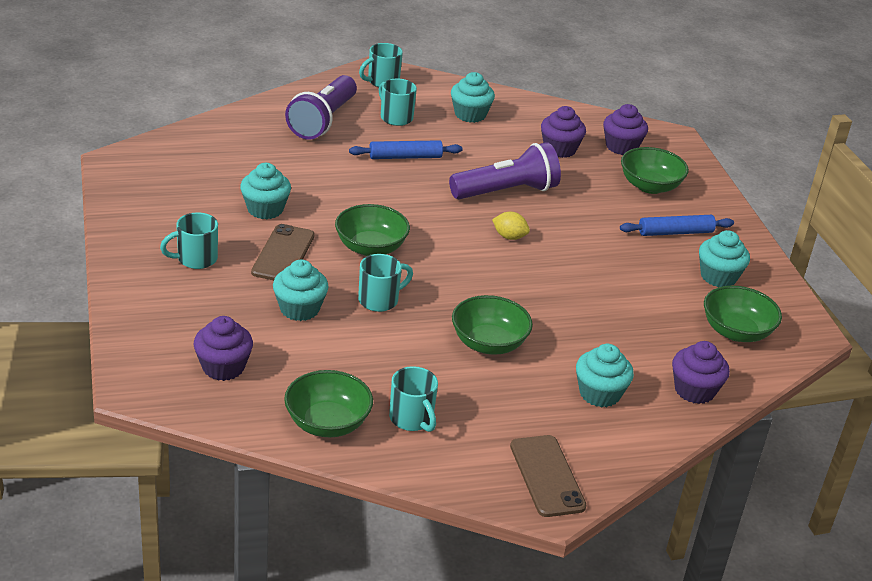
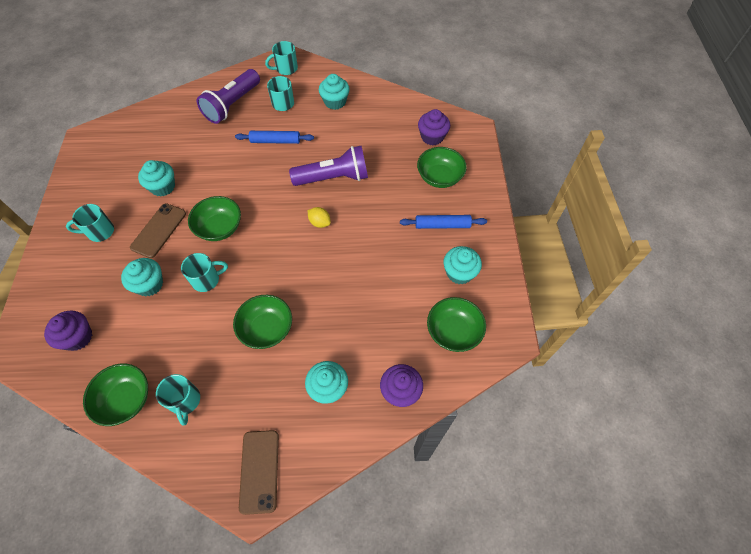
camera: 15 degrees right, 25 degrees up
(560, 149) = (386, 137): purple cupcake -> none

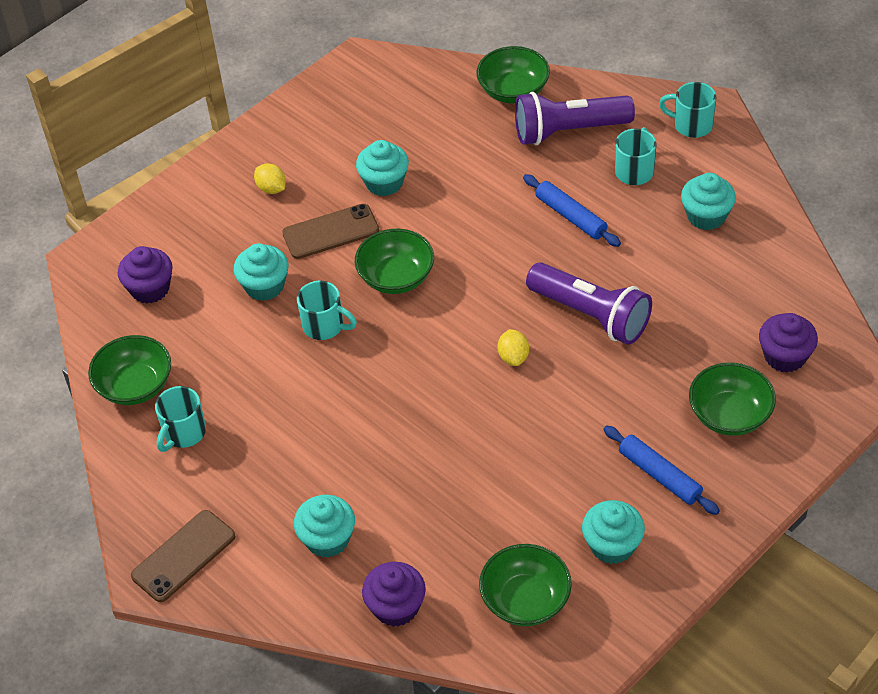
camera: 50 degrees right, 10 degrees down
(100, 232) = (271, 188): turquoise mug -> yellow lemon
(267, 329) = (330, 428): green bowl -> green bowl (513, 91)

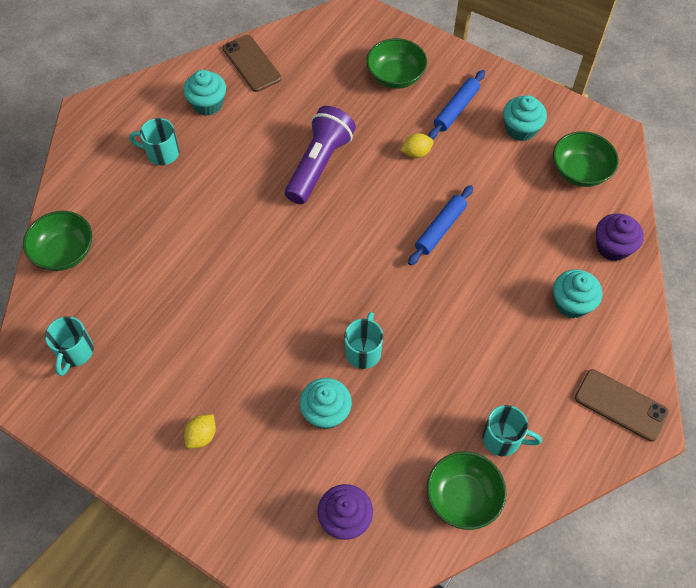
camera: 105 degrees left, 10 degrees up
(331, 232) = (253, 370): brown phone -> brown phone (252, 63)
(384, 182) = (187, 337): turquoise cupcake -> none
(396, 277) = (300, 306): green bowl -> none
(513, 357) = (370, 208): yellow lemon -> yellow lemon (416, 153)
(569, 131) = (115, 204): purple flashlight -> none
(571, 216) = (216, 190): blue rolling pin -> blue rolling pin (440, 229)
(691, 125) = (107, 121): turquoise mug -> turquoise mug (75, 352)
(785, 356) = (337, 51): purple cupcake -> none

